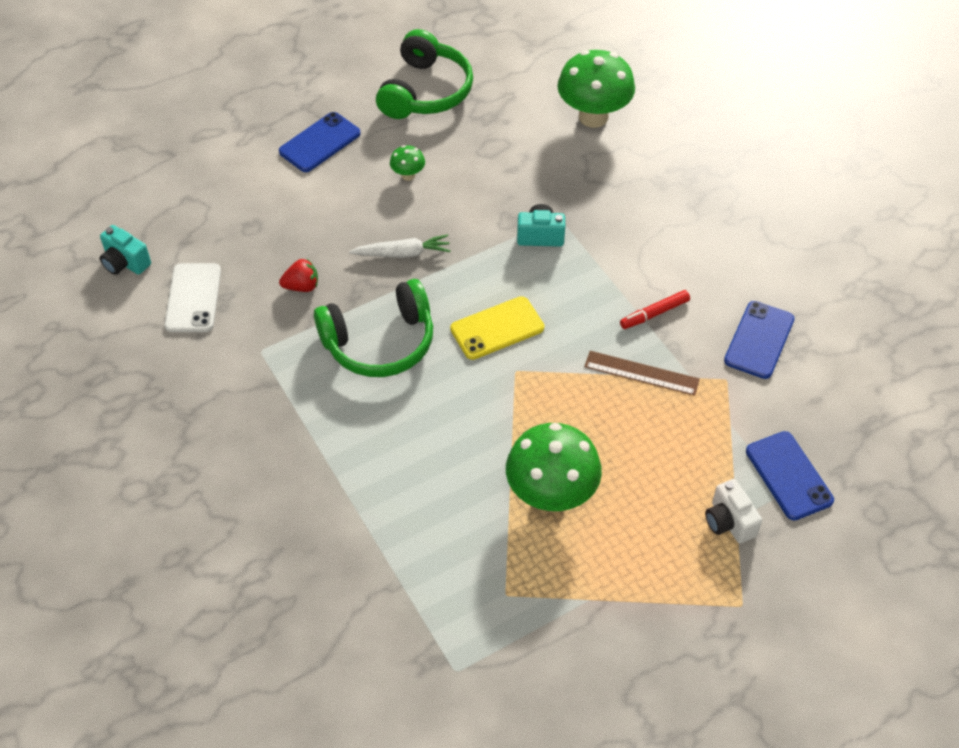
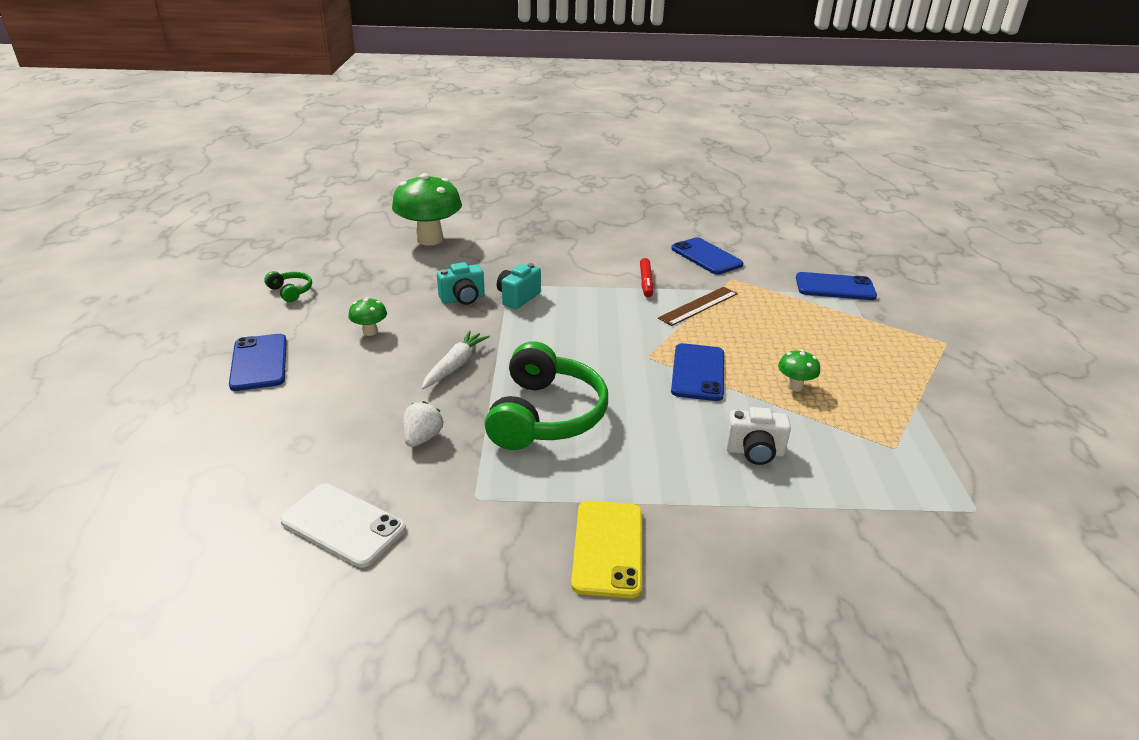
camera: 60 degrees left, 20 degrees down
(125, 263) = (214, 567): turquoise camera -> turquoise camera (463, 299)
(302, 286) = (422, 438): red strawberry -> white strawberry
(425, 91) = (290, 291): green headphones -> green headphones, size x0.44
(497, 328) = (593, 349): yellow phone -> yellow phone (608, 548)
(518, 416) = (698, 372): none -> blue phone
(551, 495) = (794, 386): green mushroom -> green mushroom, size x0.45
(729, 522) = (865, 321): white camera -> white camera (754, 452)

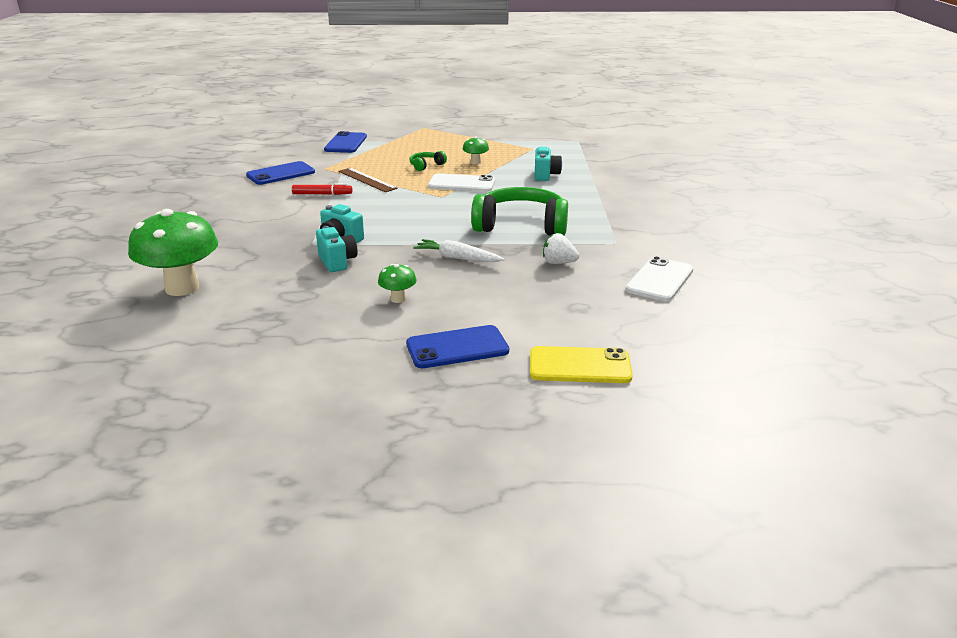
camera: 90 degrees left, 5 degrees down
(290, 291) = (298, 356): green headphones -> green headphones (426, 166)
(608, 548) = (641, 209): yellow phone -> yellow phone (579, 366)
(698, 372) = (461, 184): blue phone -> white phone
(754, 452) = (545, 175): white camera -> turquoise camera

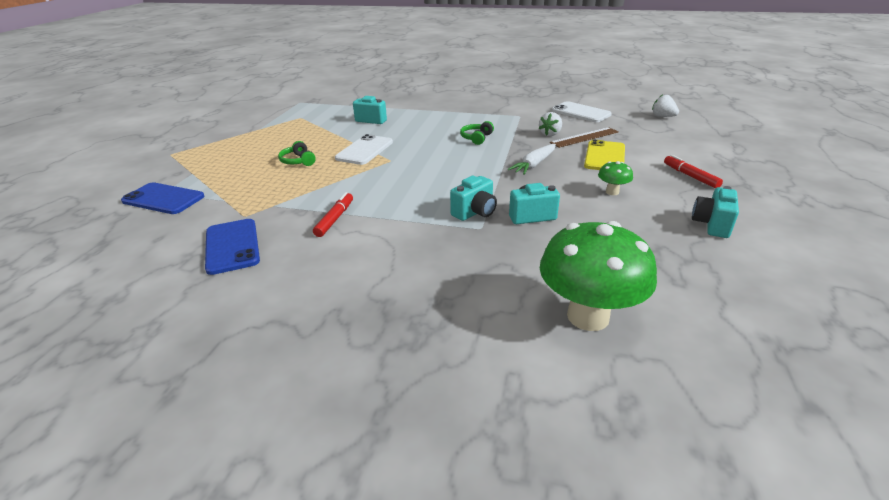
camera: 75 degrees left, 5 degrees up
(329, 350) = (712, 225): none -> turquoise camera
(367, 180) = (311, 192): brown ruler -> brown ruler (584, 137)
(457, 348) = (690, 176): blue phone -> red marker
(475, 162) = (312, 140): green mushroom -> none
(521, 226) = (476, 138): green headphones -> green headphones, size x0.44
(579, 366) = (702, 144): yellow phone -> yellow phone (604, 156)
(692, 342) = (662, 116): none -> white strawberry

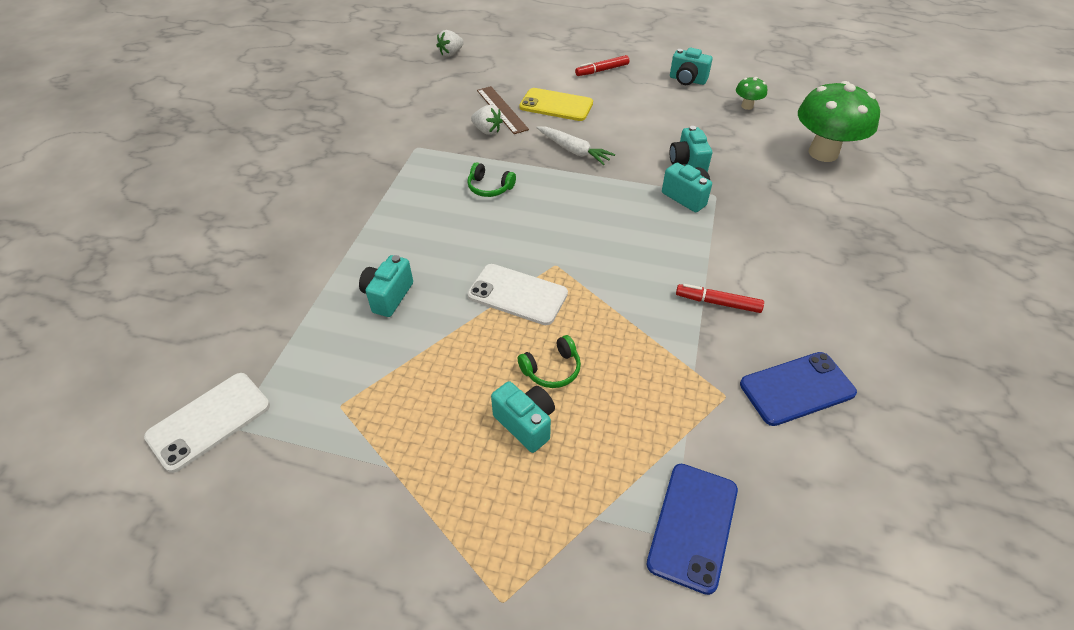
camera: 90 degrees left, 15 degrees up
(263, 155) = (526, 423): none -> turquoise camera
(580, 112) = (421, 101): white phone -> white phone (209, 421)
(612, 192) = (636, 114): green mushroom -> green mushroom (747, 106)

